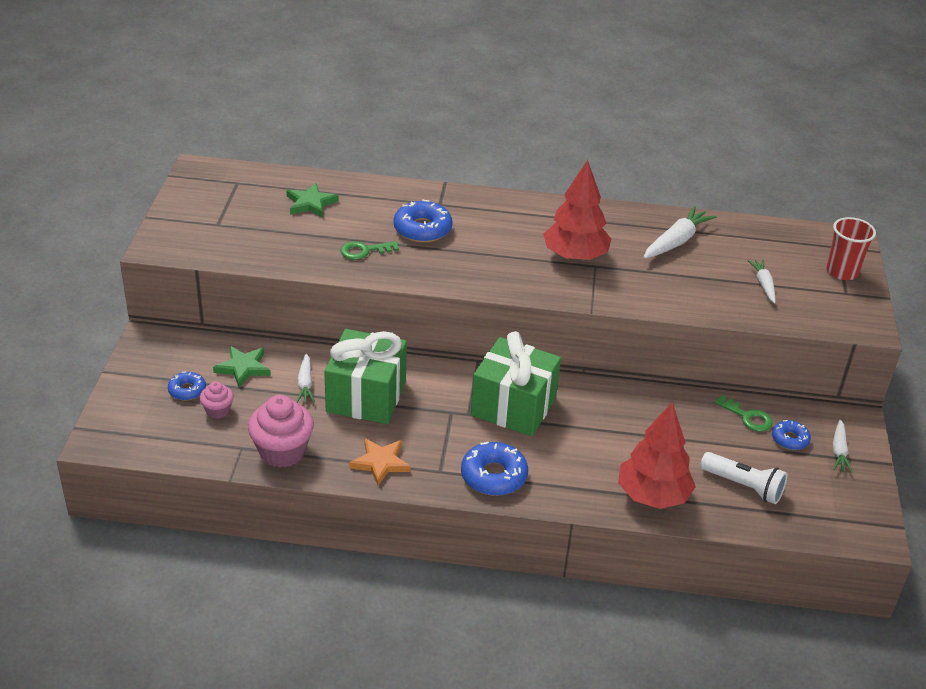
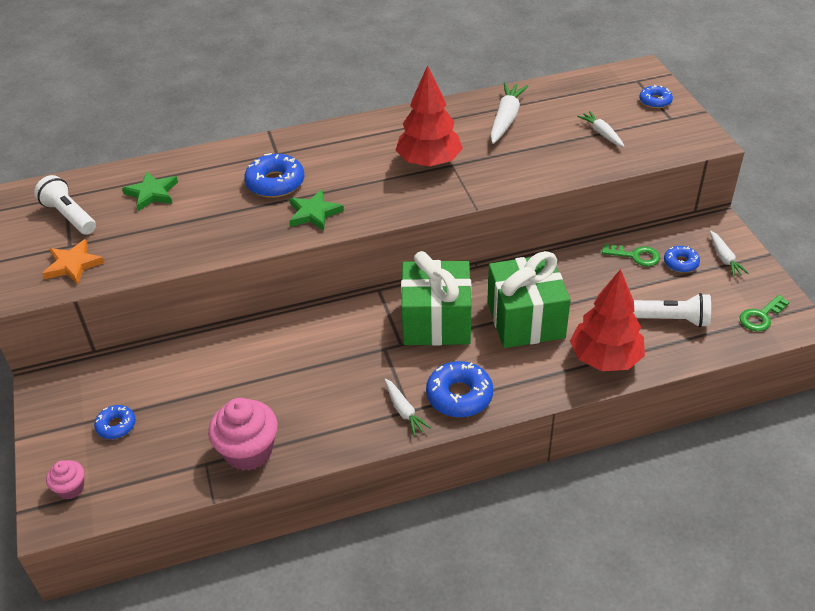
camera: 20 degrees left, 5 degrees up
(218, 410) = (160, 435): pink cupcake -> pink cupcake (71, 488)
(231, 200) = (69, 216): none -> white flashlight
(243, 368) = (160, 381): green star -> green star (314, 213)
(305, 384) = (231, 373): white carrot -> white carrot (404, 411)
(364, 251) = (233, 223): green key -> green key (761, 316)
(366, 396) = (296, 364): green gift -> green gift (525, 320)
(380, 463) = (349, 425): orange star -> orange star (73, 265)
(842, 272) = (655, 101): red cup -> blue donut

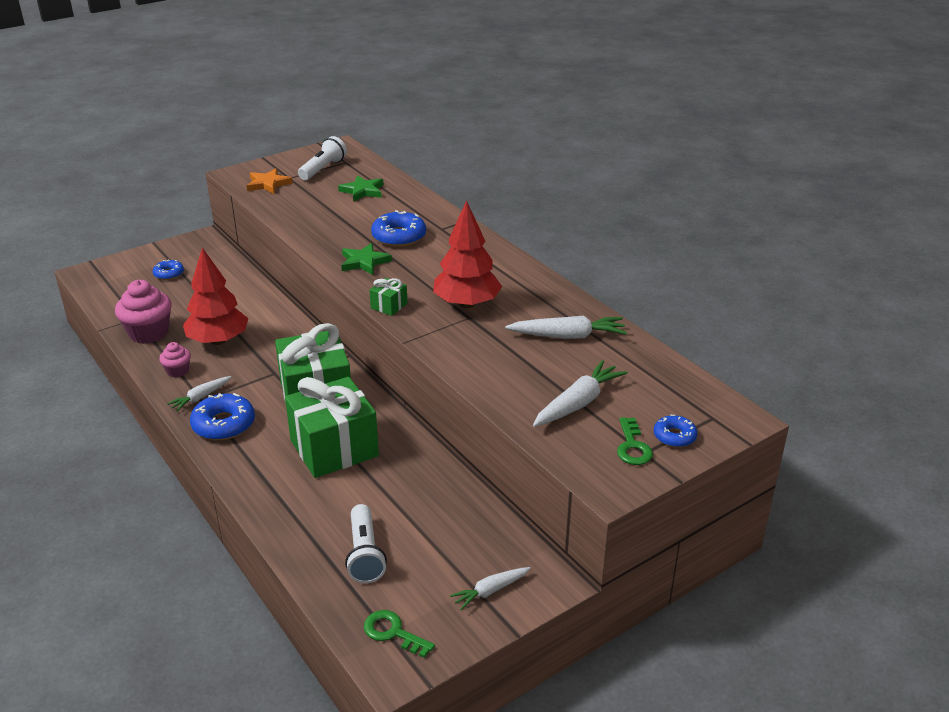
camera: 70 degrees right, 10 degrees down
(71, 488) = (110, 273): pink cupcake -> pink cupcake (178, 371)
(409, 208) = (389, 306): none -> green gift
(602, 133) = (578, 403): white carrot -> white carrot, size x1.62
(605, 358) = (291, 510): red tree -> red tree (218, 341)
(635, 256) = (464, 514): green key -> green key (632, 446)
(680, 263) = (466, 552): blue donut -> none

